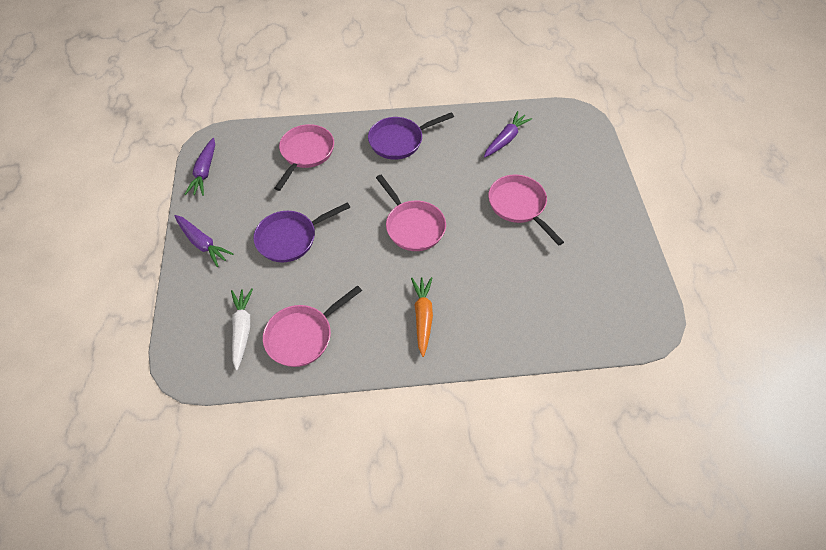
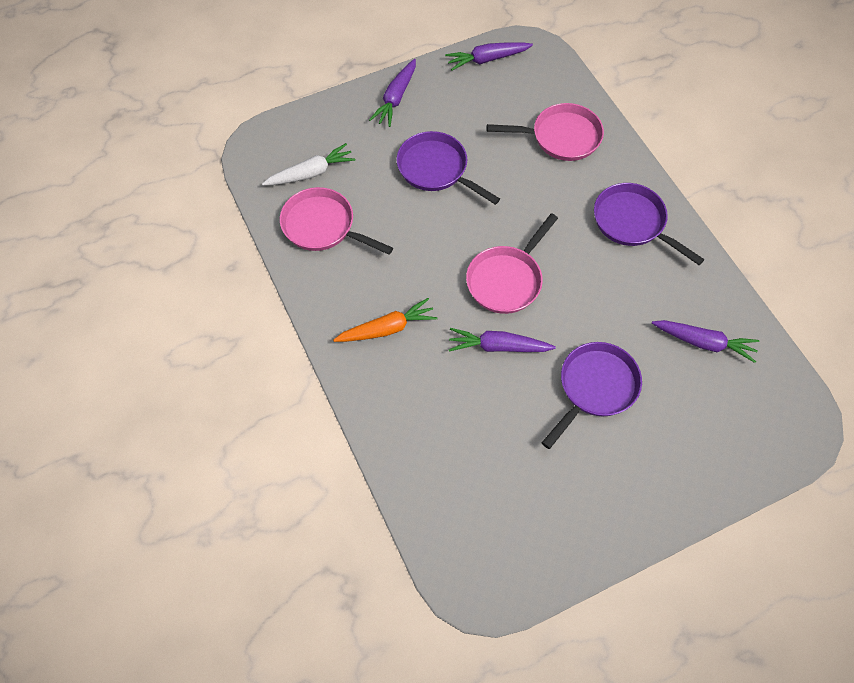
camera: 70 degrees right, 5 degrees up
(466, 250) = (498, 346): none -> purple carrot
(519, 206) = (595, 388): pink pan -> purple pan

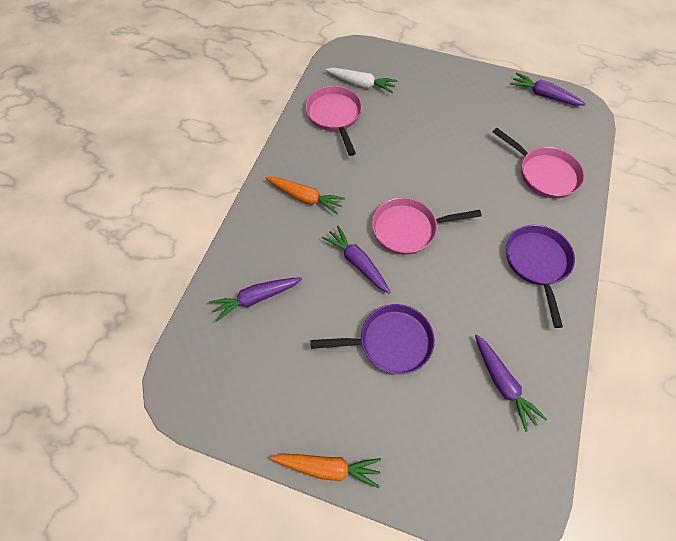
camera: 45 degrees right, 0 degrees up
(396, 98) = (458, 79): purple carrot -> purple carrot (256, 298)
(436, 169) = (437, 134): purple pan -> none
(655, 525) = (328, 467): none -> orange carrot

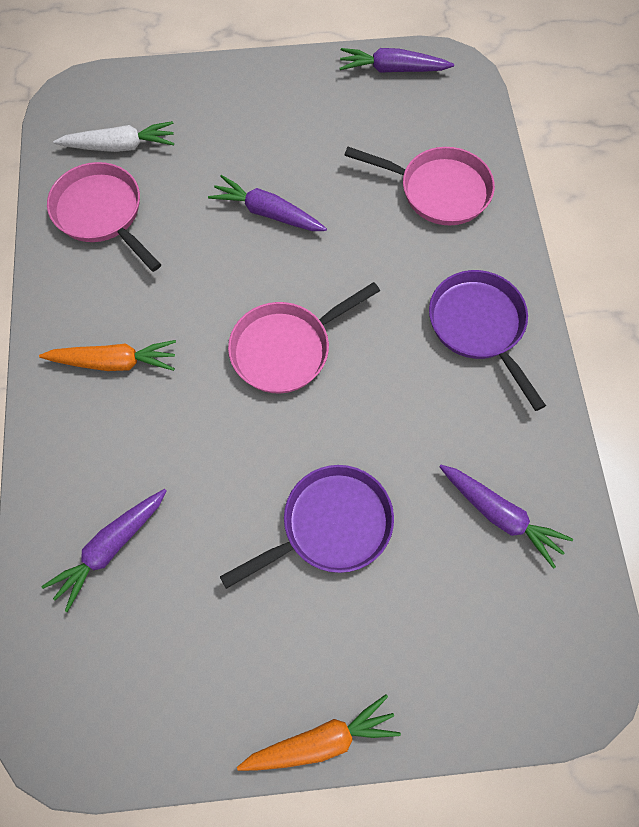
camera: 25 degrees left, 5 degrees up
(357, 262) = (235, 430): purple carrot -> purple carrot (267, 213)

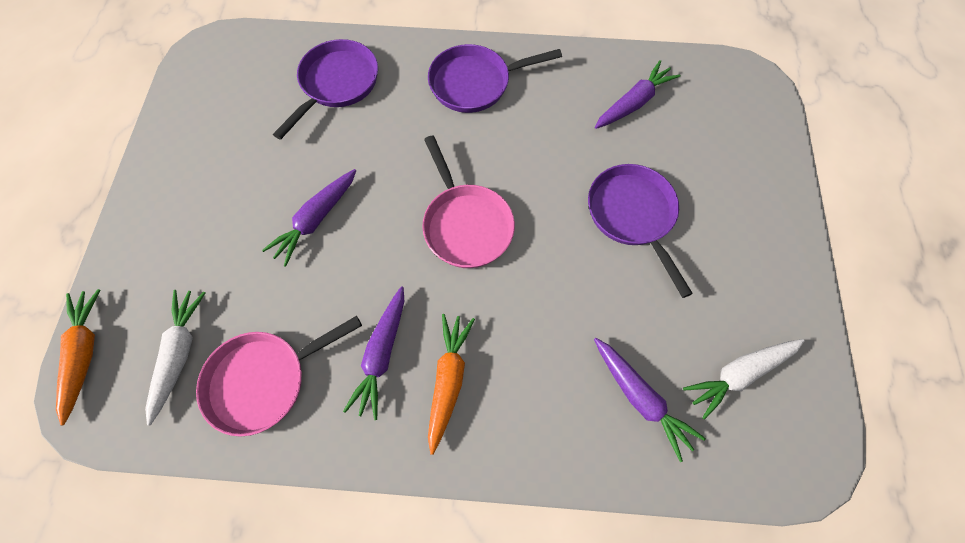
camera: 80 degrees left, 0 degrees up
(146, 658) = (739, 374): none -> white carrot
(321, 740) = (799, 248): orange carrot -> orange carrot (84, 353)
(392, 69) = (189, 93): purple carrot -> purple carrot (381, 355)
(439, 190) = (337, 84): pink pan -> purple pan

